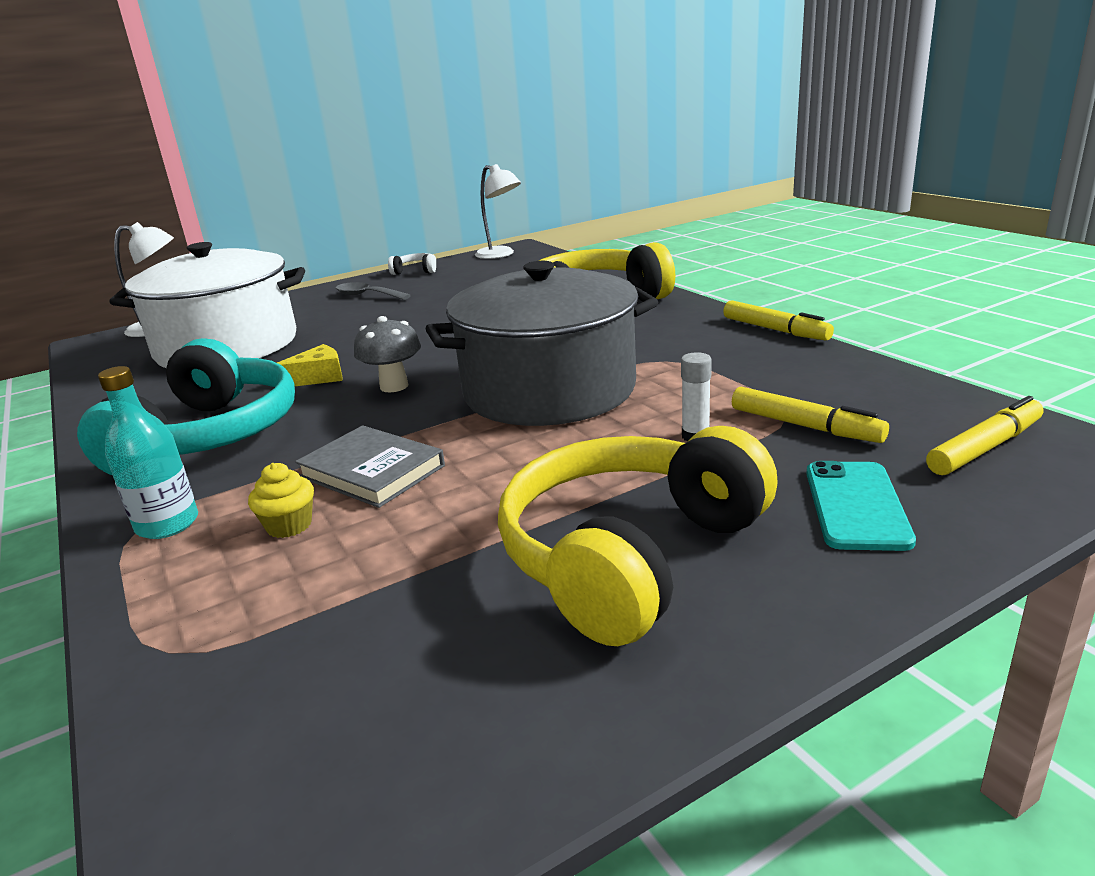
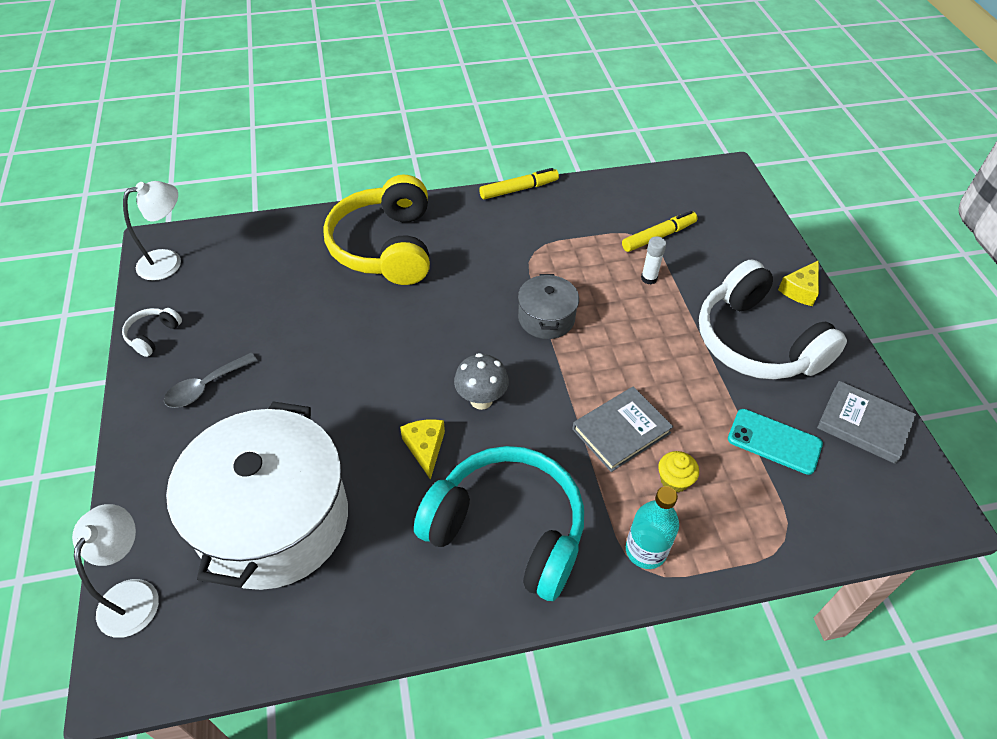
camera: 75 degrees left, 25 degrees up
(475, 735) = (863, 424): none -> grey book
(549, 390) = (546, 318): grey pot -> grey pot, size x0.46
(630, 555) = (756, 342): yellow headphones -> white headphones
(835, 588) = (800, 290): none -> yellow cheese
(856, 505) = (742, 256): turquoise phone -> turquoise phone (774, 441)
(984, 448) = (709, 195): yellow marker -> none

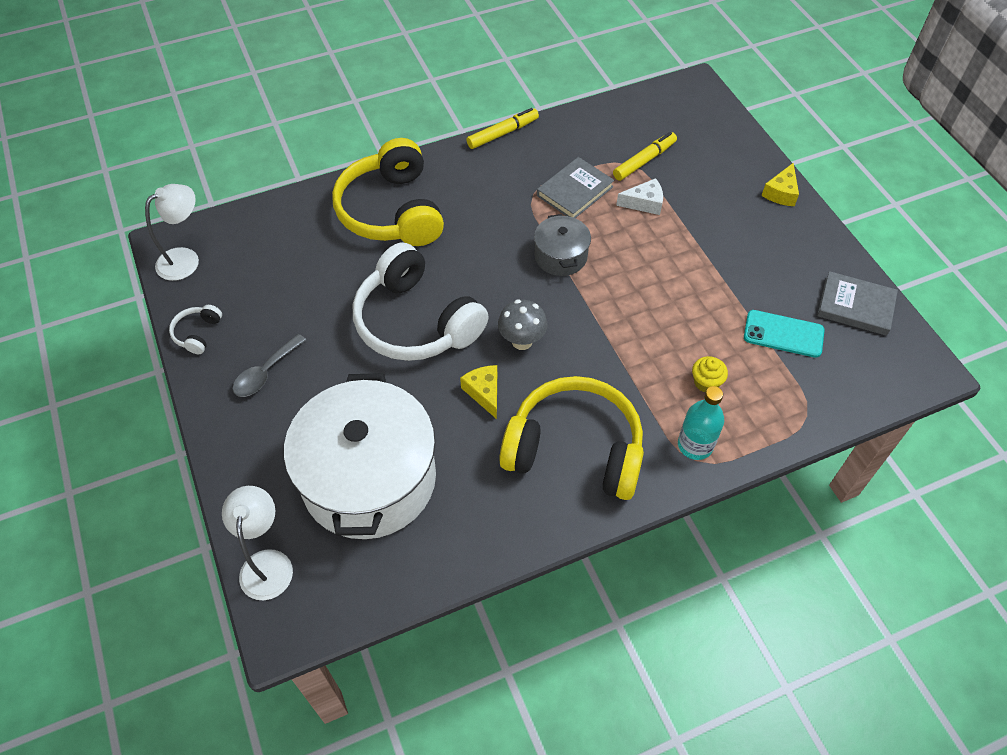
camera: 10 degrees left, 5 degrees up
(507, 529) = (575, 449): turquoise headphones -> yellow headphones
(621, 431) = (651, 347): grey book -> grey book (574, 191)
(649, 278) = (644, 203): white glue stick -> white cheese
(756, 342) = (751, 248): white headphones -> white headphones (416, 322)

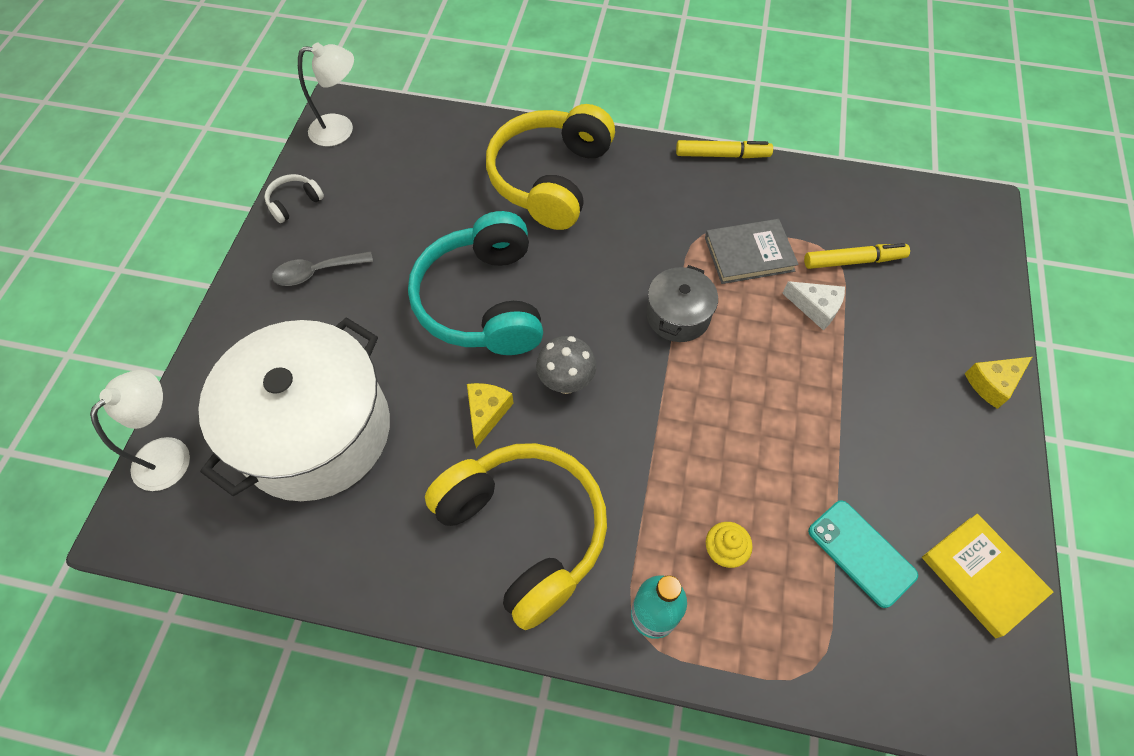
camera: 35 degrees right, 5 degrees up
(416, 322) = (483, 301): white headphones -> turquoise headphones
(855, 306) = (982, 576): grey book -> yellow book

